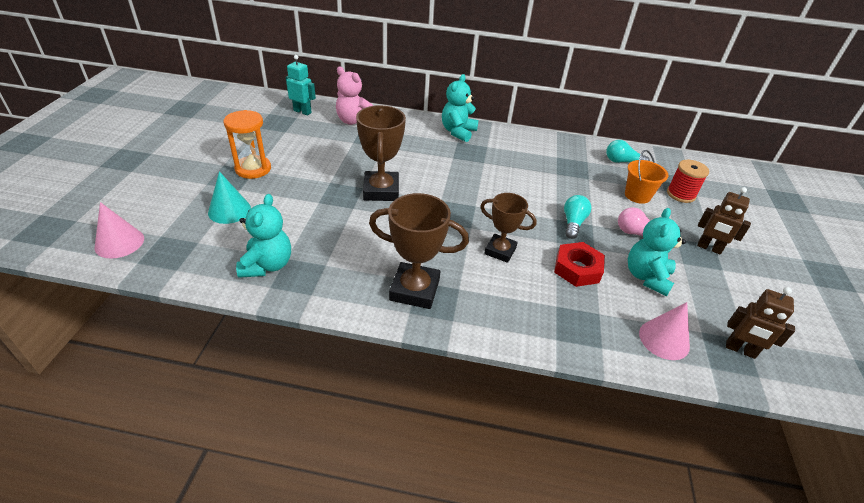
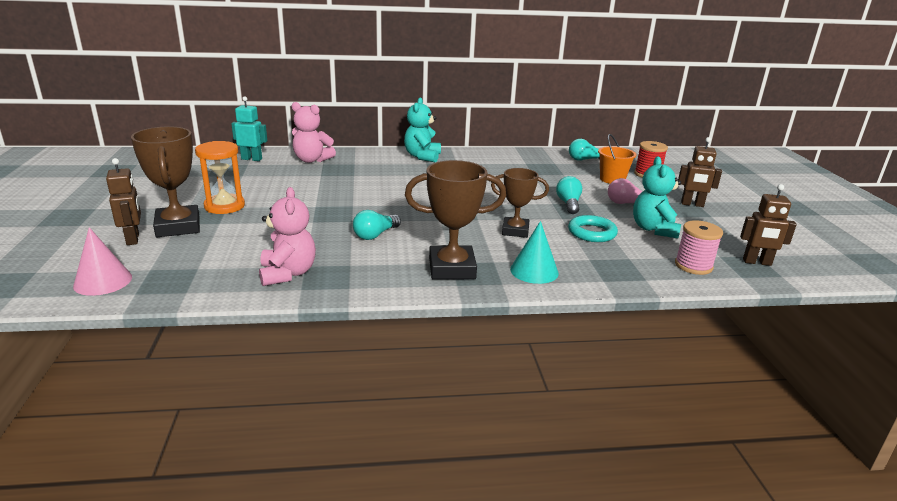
camera: 15 degrees left, 15 degrees down
(163, 196) = (133, 239): none -> brown robot
(229, 210) = (218, 240): turquoise cone -> turquoise cone (534, 271)
(267, 265) = (288, 273): turquoise teddy bear -> pink teddy bear
(365, 230) = (375, 235): none -> turquoise light bulb
(381, 190) = (373, 205): brown trophy -> brown trophy (178, 227)
(577, 269) = (592, 233): red nut -> turquoise ring
(664, 339) = (693, 266): pink cone -> pink spool

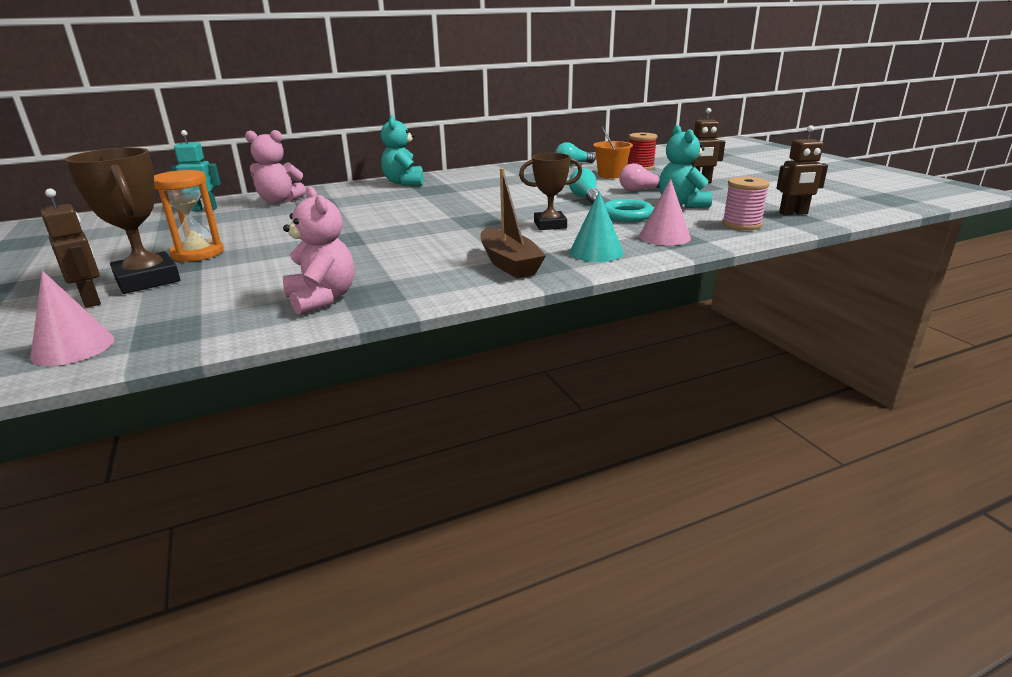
camera: 15 degrees left, 0 degrees up
(375, 235) = (402, 250): turquoise light bulb -> none
(452, 268) = (509, 264): brown trophy -> brown boat
(608, 266) = (664, 237): none -> pink cone

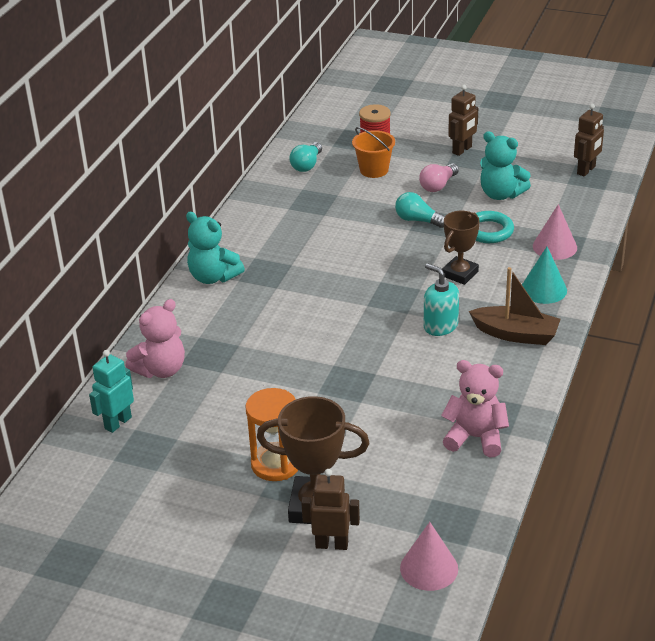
camera: 45 degrees left, 10 degrees up
(468, 240) = (440, 326): none -> turquoise soap dispenser
(741, 224) = (576, 204): pink spool -> none

